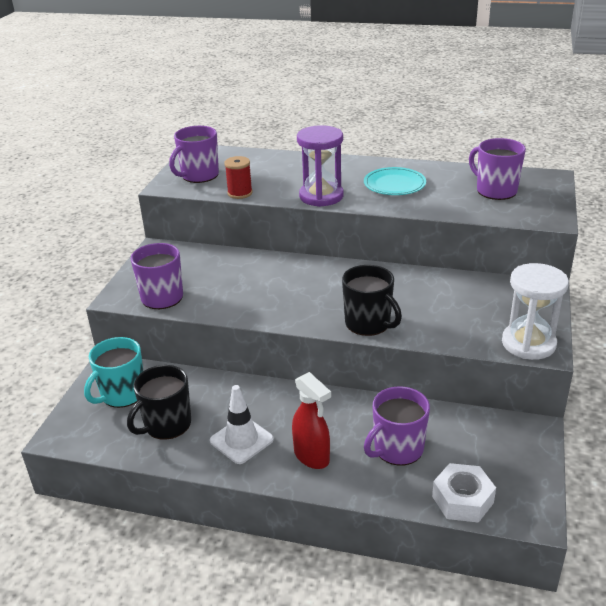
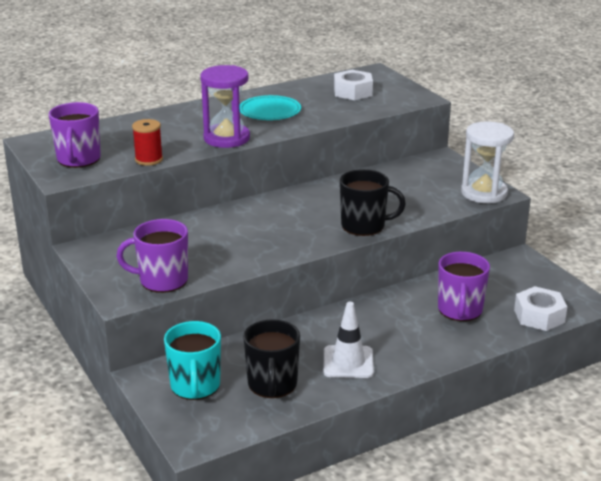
camera: 45 degrees left, 5 degrees down
(312, 457) = (413, 344): red spray bottle -> none
(495, 190) = (352, 92): purple mug -> white nut

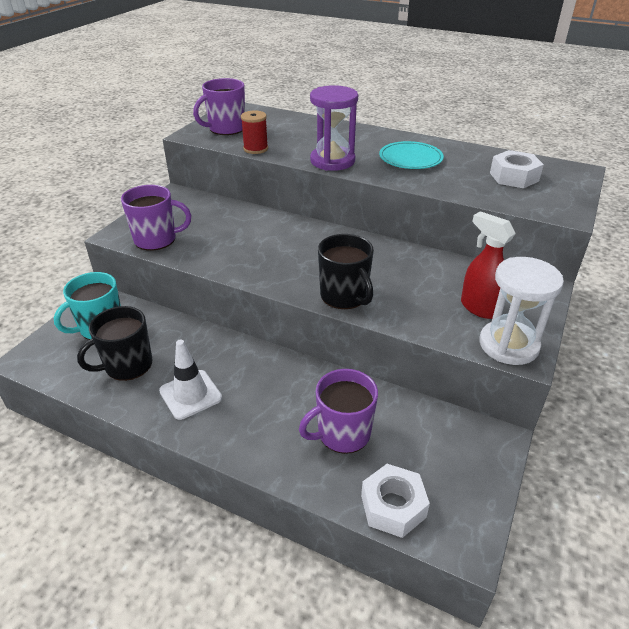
camera: 55 degrees right, 10 degrees up
(162, 280) = (156, 239): purple mug -> purple mug turned 120 degrees clockwise
(437, 186) = (479, 308): none -> red spray bottle

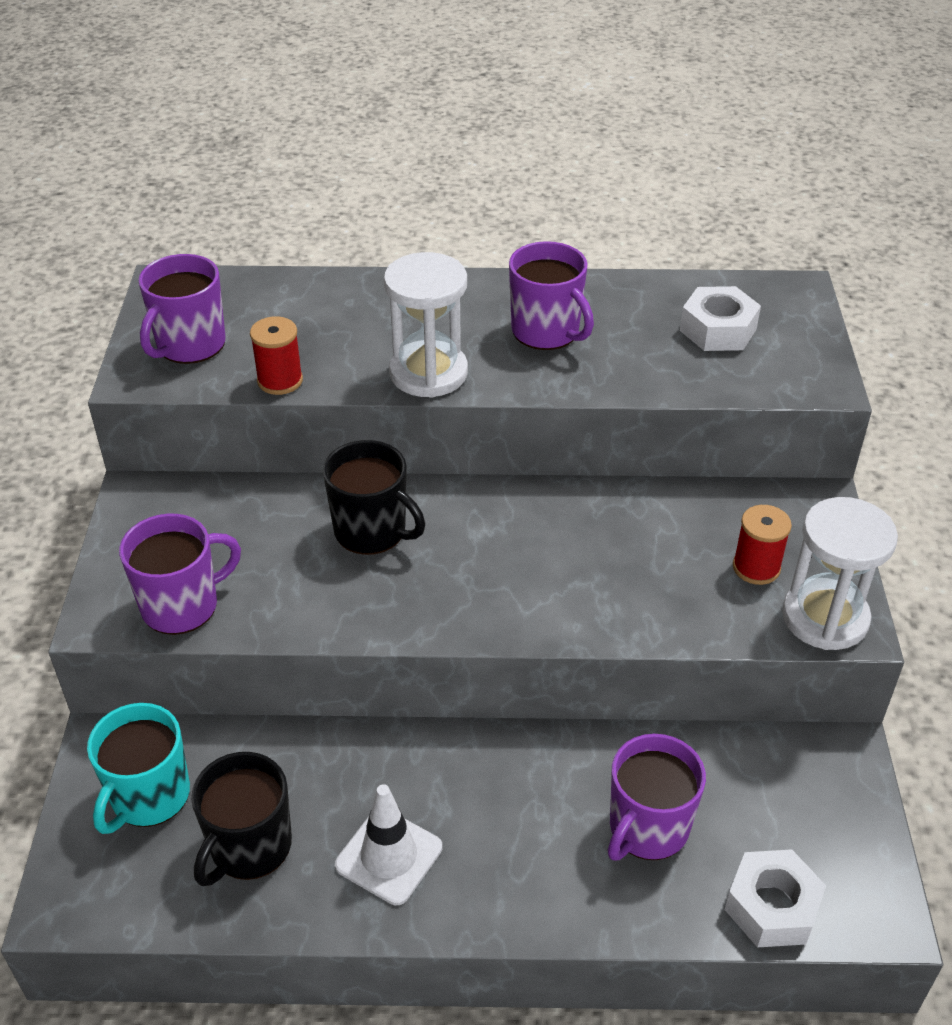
camera: 25 degrees left, 5 degrees up
(332, 161) = (428, 373): purple hourglass -> white hourglass
(344, 296) = (561, 613): black mug -> black mug (371, 531)
(410, 158) = (546, 331): turquoise plate -> purple mug
(479, 308) = (756, 567): red spray bottle -> red spool

